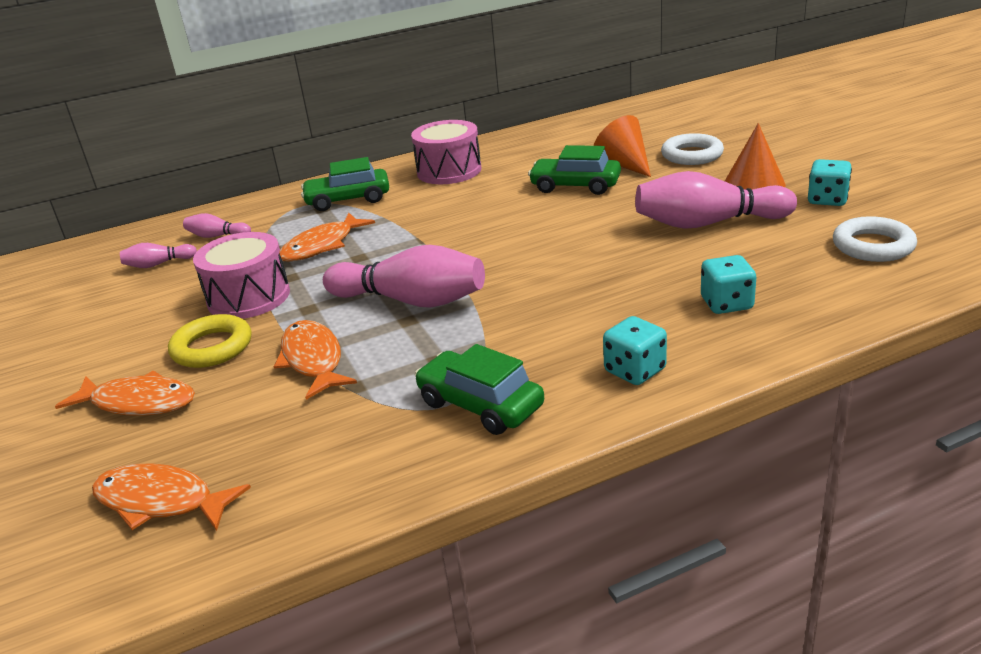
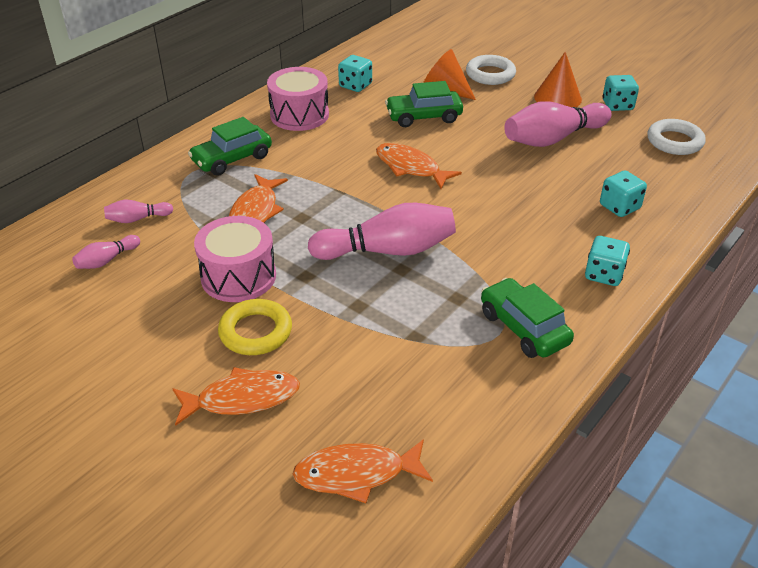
camera: 30 degrees left, 10 degrees up
(313, 360) = (358, 322): orange fish -> orange fish (410, 167)
(480, 405) = (523, 328): green car -> green car turned 45 degrees clockwise
(531, 152) = (355, 85): none -> turquoise dice

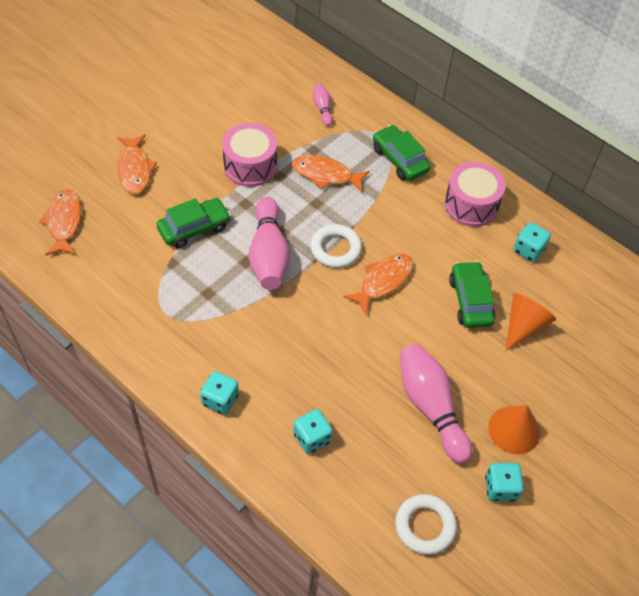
camera: 90 degrees right, 15 degrees up
(107, 260) = (277, 97): pink bowling pin -> none
(255, 332) = (192, 175): yellow ring -> none
(490, 74) = (562, 373): white ring -> white ring (335, 249)
(523, 328) = (168, 330): green car -> green car (194, 228)

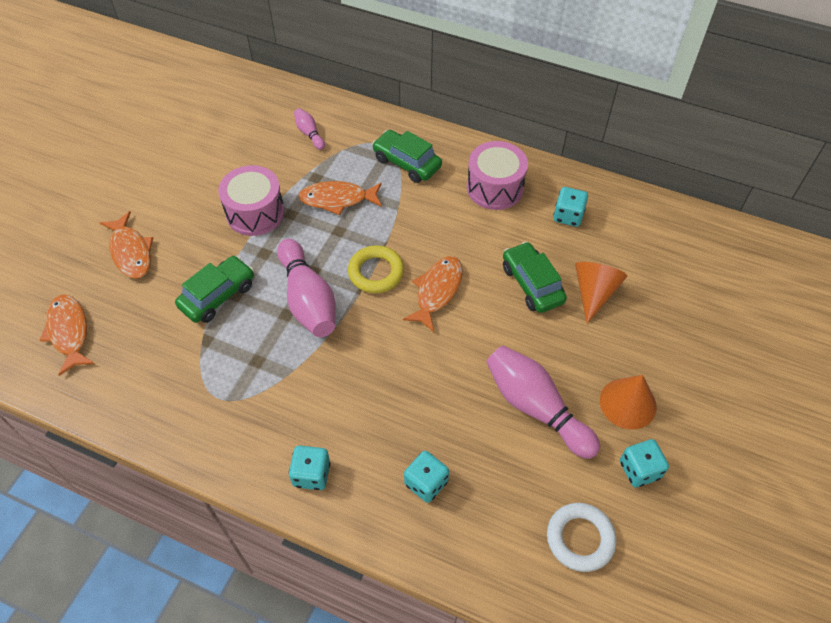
camera: 15 degrees left, 0 degrees up
(335, 249) = (376, 272): white ring -> yellow ring

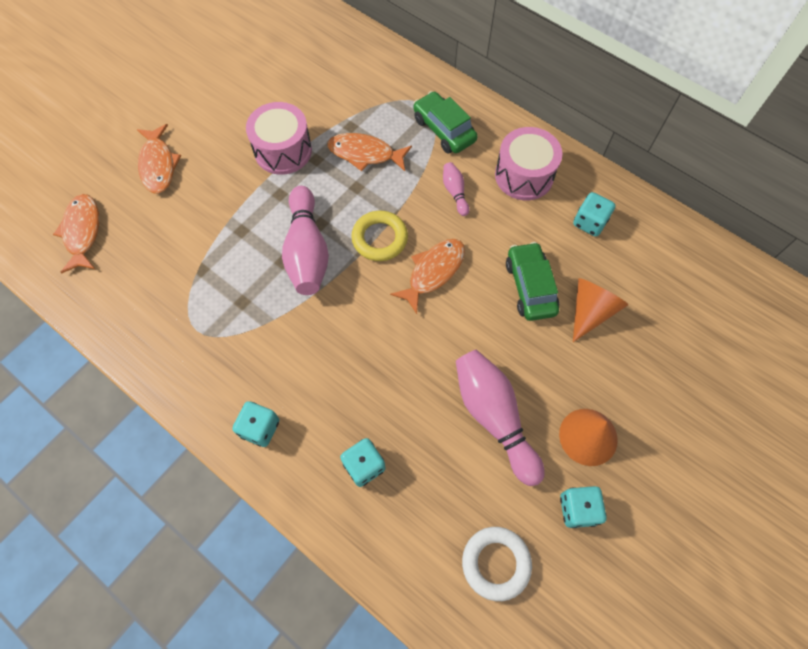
camera: 15 degrees right, 10 degrees up
(218, 295) = (224, 227): green car -> none
(309, 134) = (358, 79): pink bowling pin -> pink bowling pin (455, 192)

